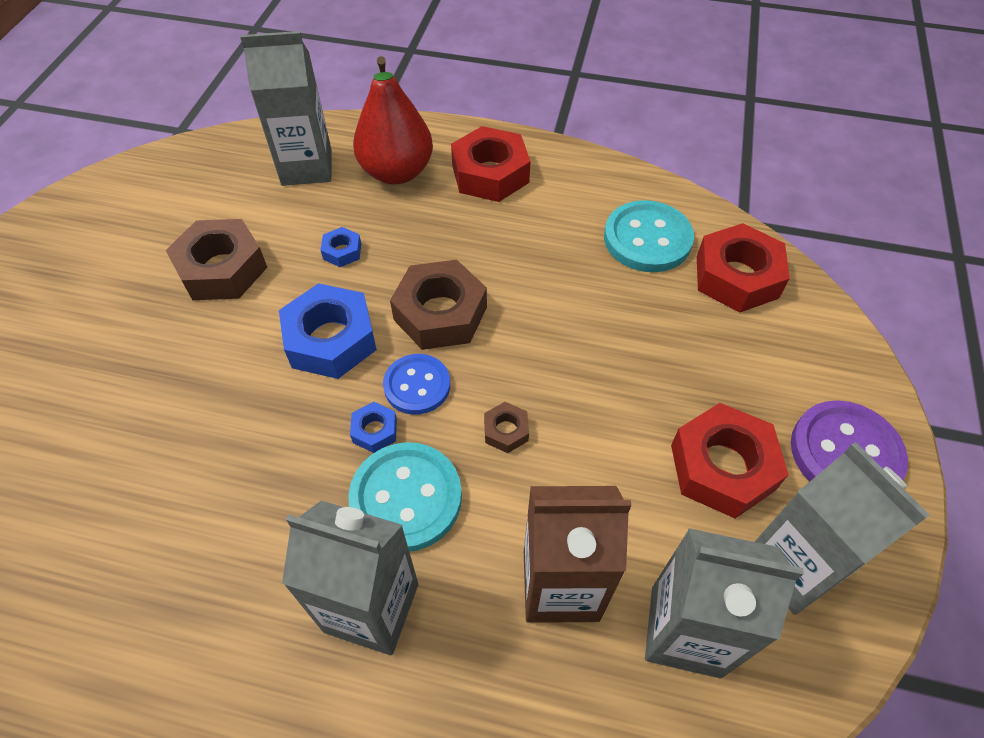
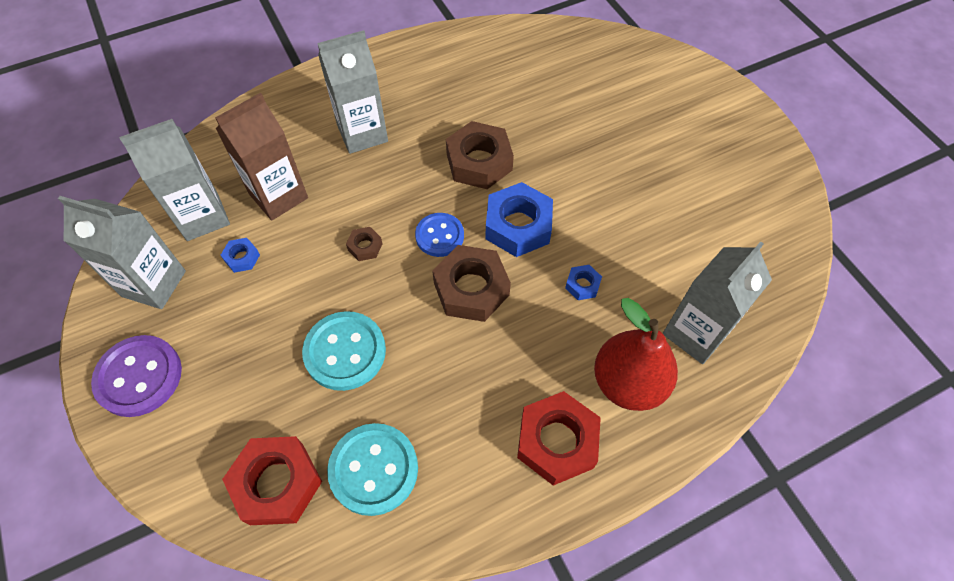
camera: 140 degrees right, 5 degrees up
(222, 269) = (637, 219): brown nut -> brown nut (479, 162)
(375, 431) = (438, 198): blue nut -> blue nut (242, 258)
(406, 498) = (389, 181): turquoise button -> turquoise button (345, 352)
(722, 467) = (219, 313): red nut -> none

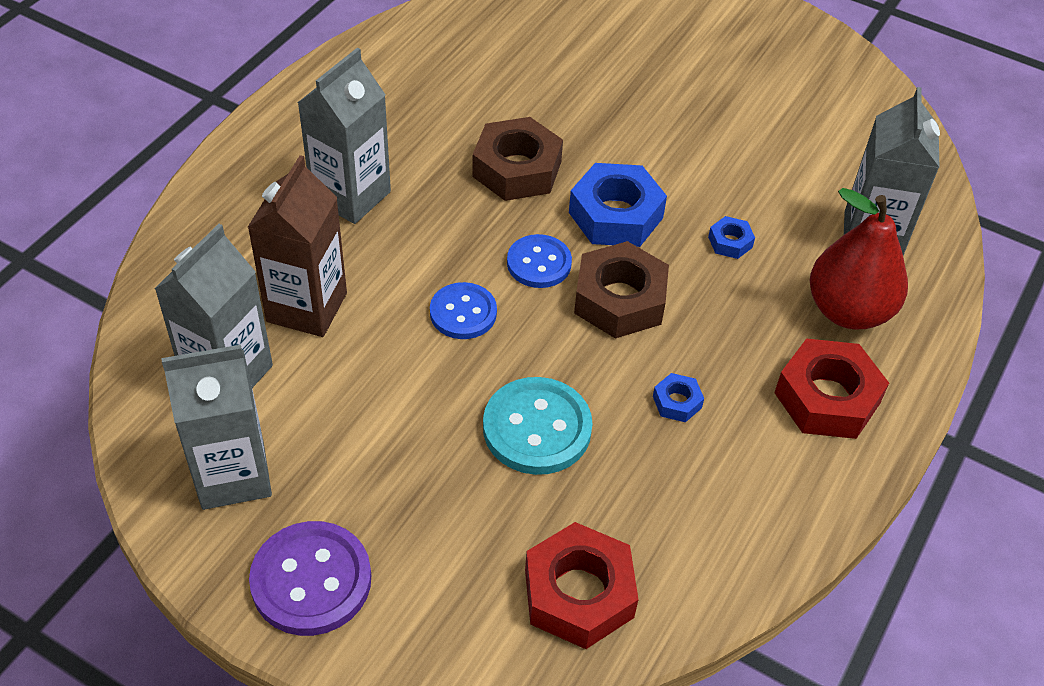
camera: 35 degrees left, 10 degrees down
(242, 258) = (322, 393): blue nut -> blue nut (677, 402)
(365, 246) = (463, 313): brown nut -> blue button
(373, 469) = (670, 522): turquoise button -> none

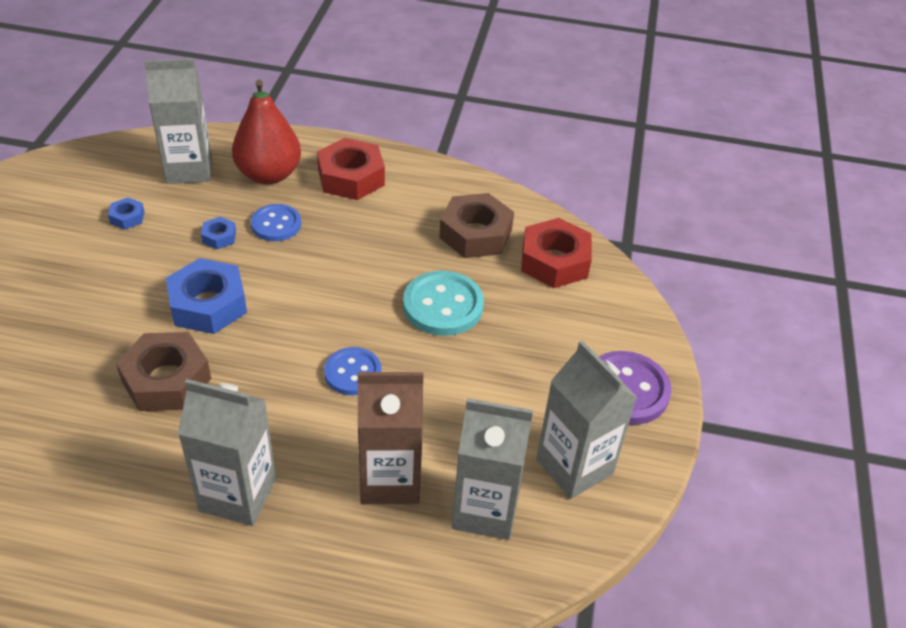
camera: 110 degrees left, 5 degrees down
(539, 263) = (280, 339): blue button -> blue button (276, 224)
(620, 300) = (302, 286): brown nut -> brown nut (475, 234)
(677, 402) = (386, 242): blue nut -> blue nut (127, 217)

